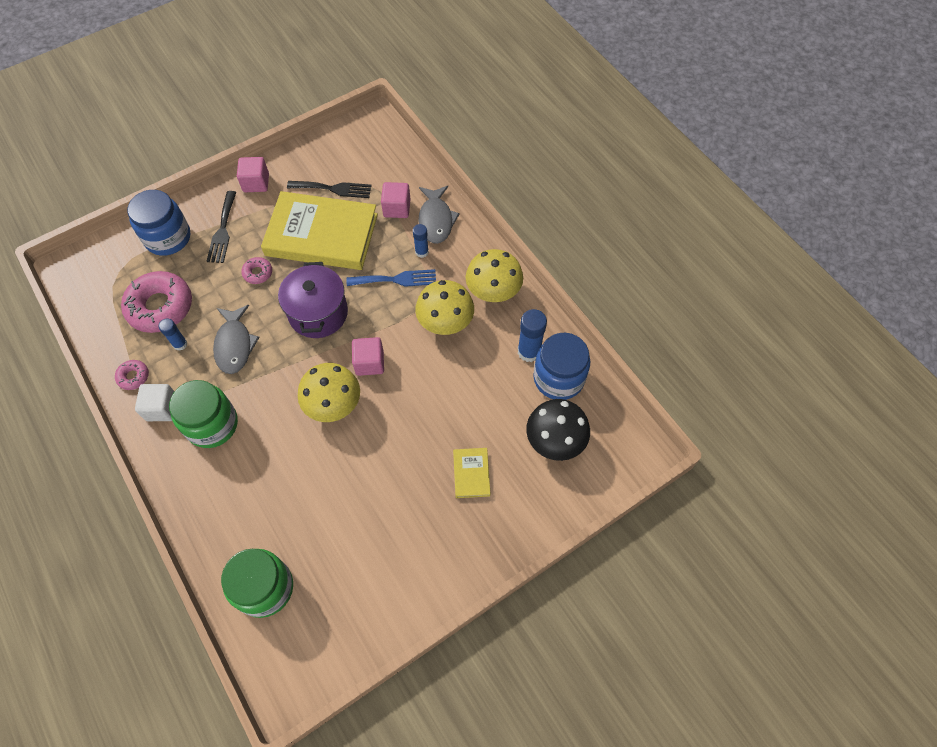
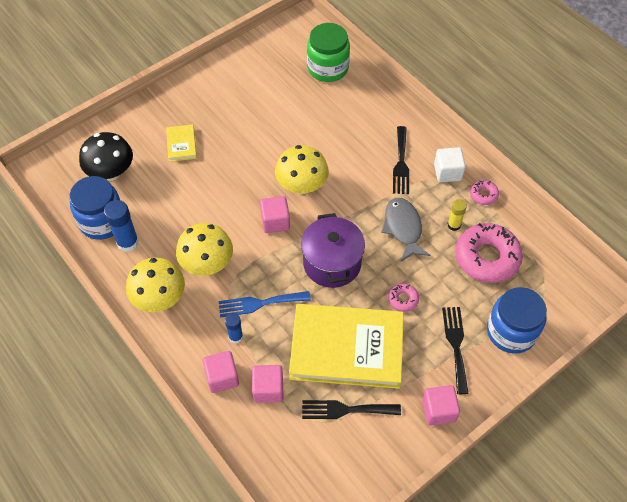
camera: 175 degrees right, 5 degrees down
(180, 344) = (454, 225): blue glue stick -> yellow glue stick
(212, 424) = (401, 163): green jar -> black fork
(436, 220) = (222, 377): grey fish -> pink cube

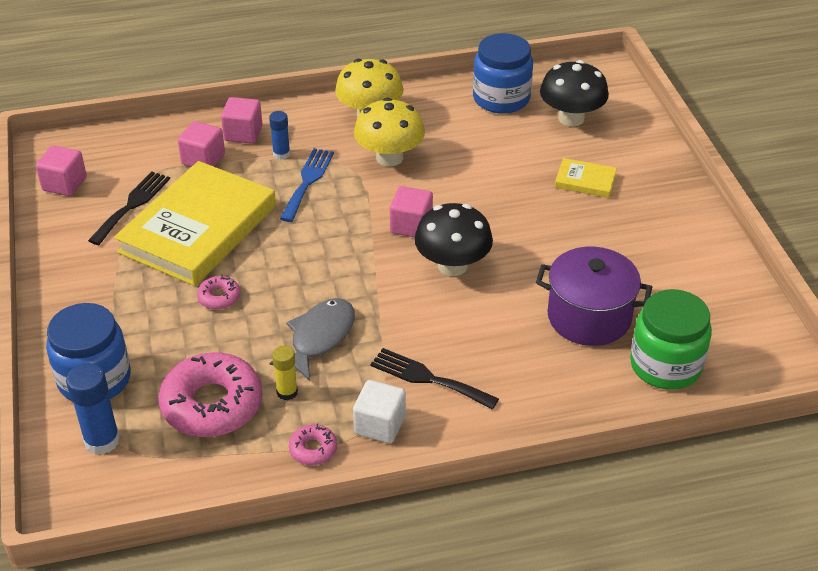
camera: 115 degrees right, 15 degrees down
(128, 242) = (459, 109): blue glue stick -> blue glue stick (102, 440)
(302, 185) = (452, 265): yellow mushroom -> black mushroom
(332, 263) = (316, 254): purple pot -> purple pot (589, 317)
(403, 228) = (319, 338): grey fish -> grey fish turned 75 degrees counterclockwise
(438, 410) = (65, 273): pink cube -> pink cube (64, 184)
(456, 345) = (123, 320): black fork -> none

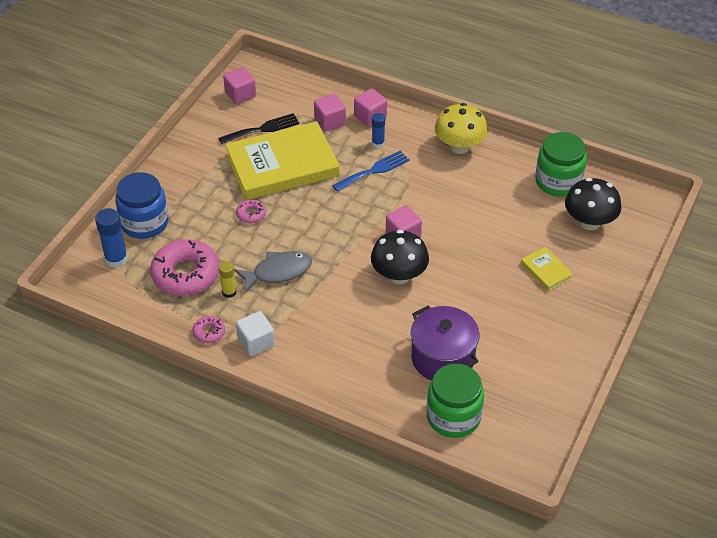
camera: 40 degrees right, 5 degrees up
(389, 157) = (439, 182): yellow mushroom -> none
(428, 378) = (310, 333): black fork -> none
(501, 98) = (558, 182): blue jar -> green jar

